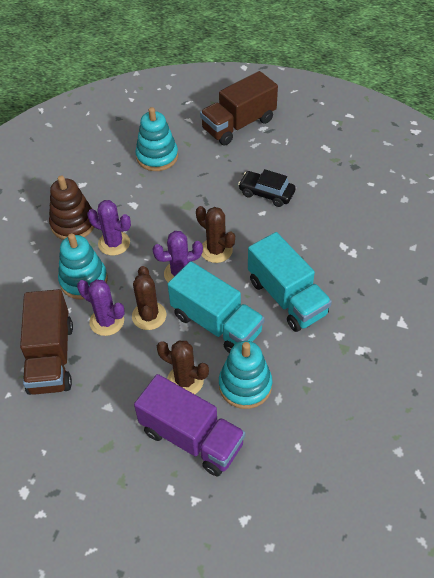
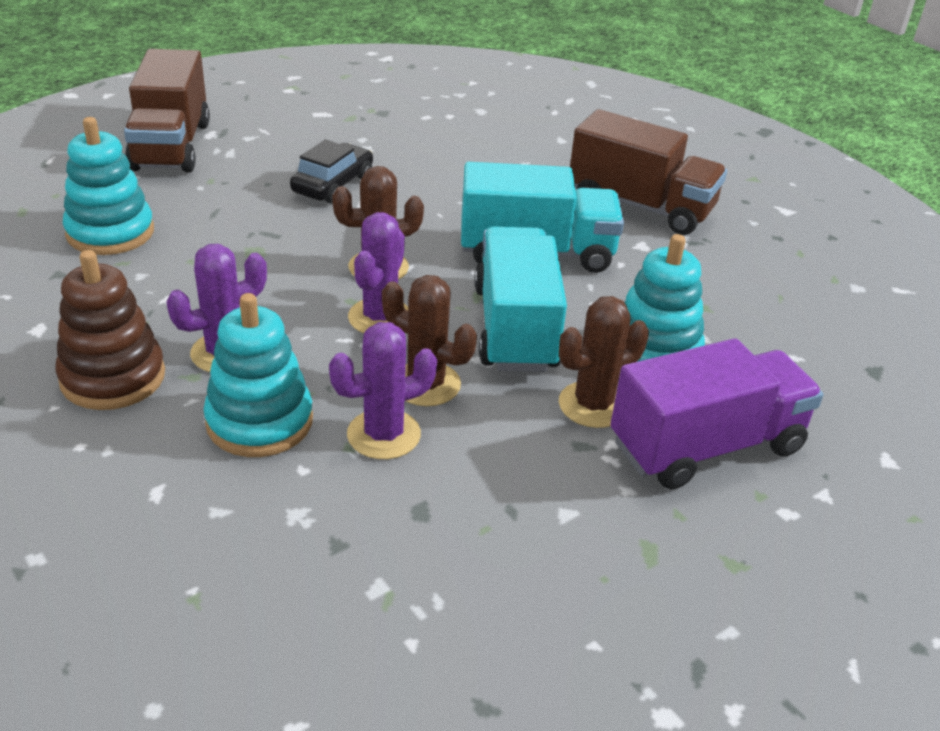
camera: 60 degrees left, 15 degrees down
(51, 357) = (386, 539): brown truck -> brown truck (640, 206)
(216, 323) = (515, 328): turquoise truck -> turquoise truck turned 75 degrees counterclockwise
(266, 193) = (333, 184): black car -> black car turned 150 degrees clockwise

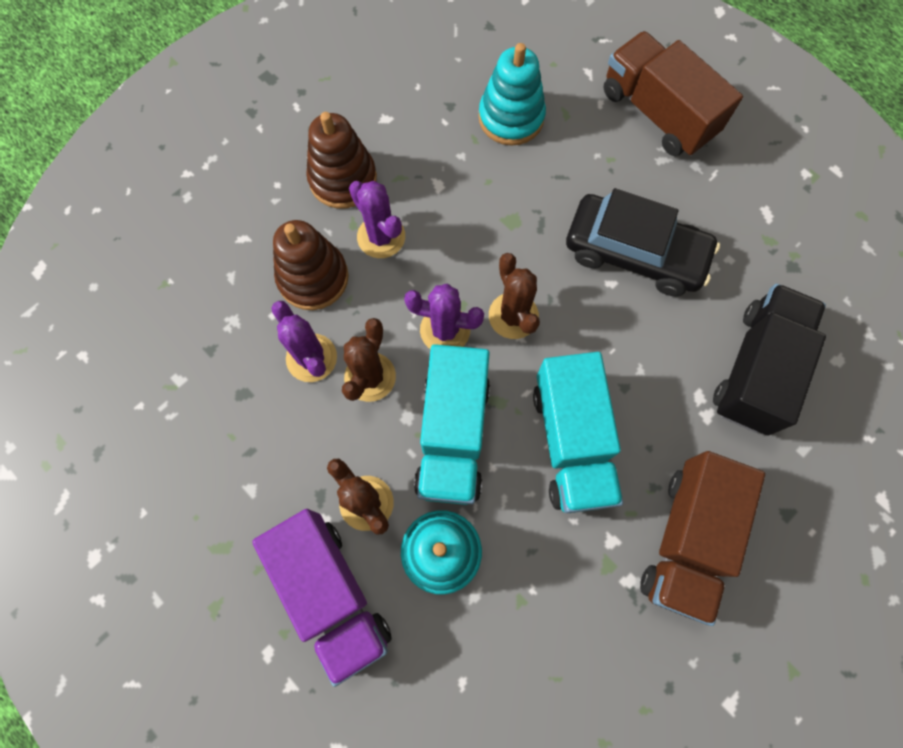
camera: 85 degrees right, 35 degrees up
(171, 146) = (657, 113): brown truck -> brown truck turned 60 degrees clockwise
(259, 421) = (313, 278): turquoise stacking toy -> brown stacking toy
(333, 184) = (635, 253): black car -> black car, size x1.61
(479, 146) = (755, 369): none -> black truck
(515, 328) = (453, 434): turquoise truck -> turquoise truck turned 105 degrees clockwise

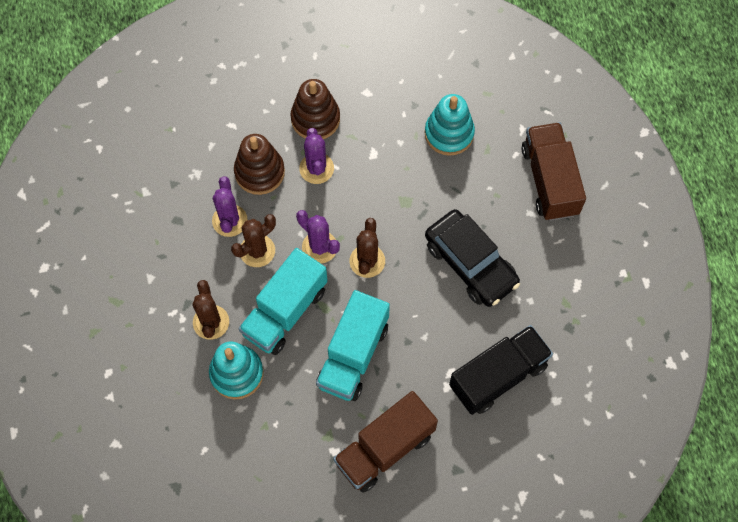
camera: 30 degrees right, 5 degrees down
(331, 593) = (161, 360): purple truck -> none

